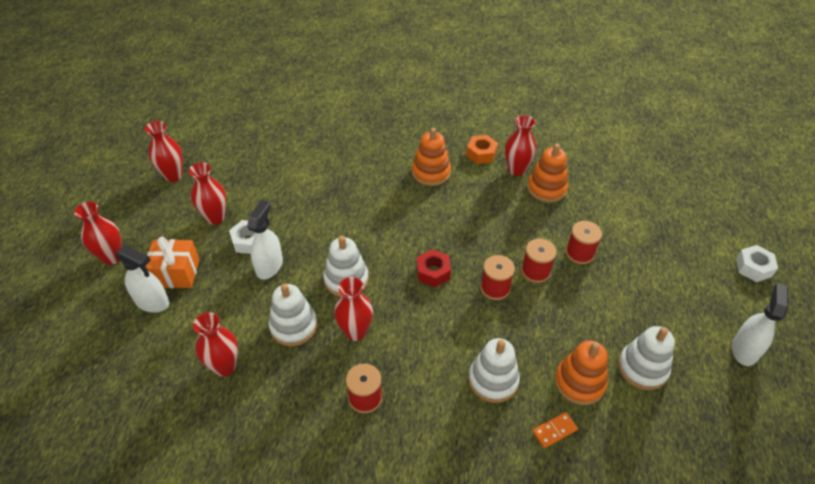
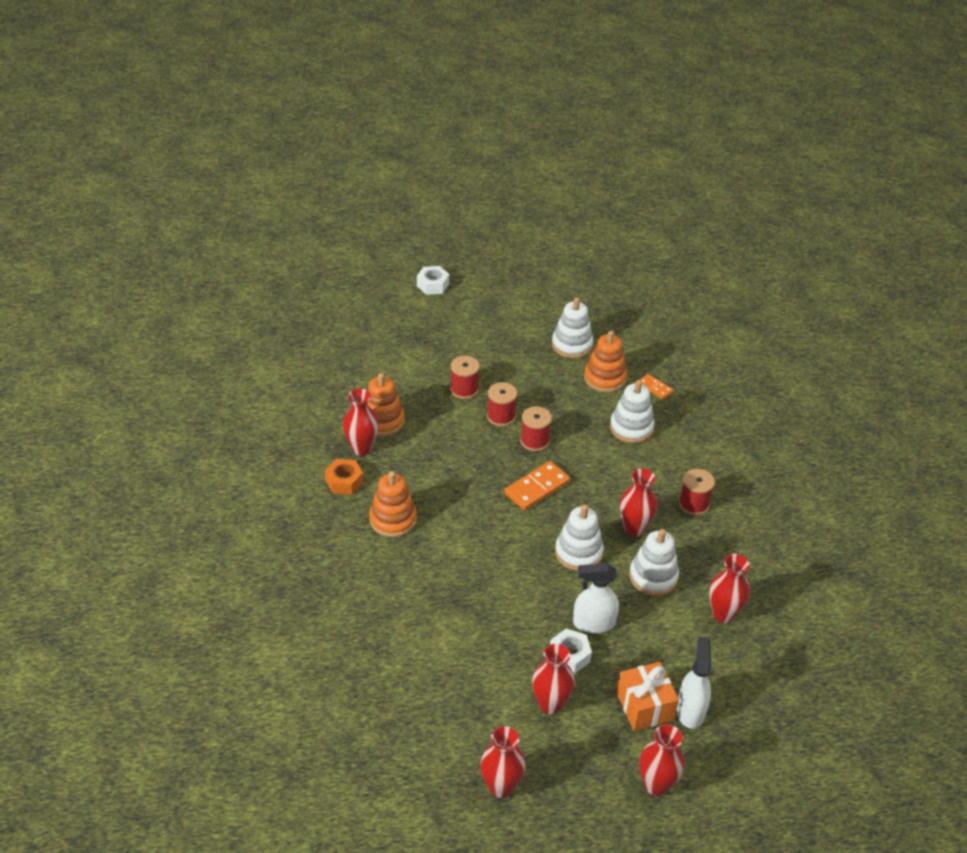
camera: 110 degrees left, 5 degrees down
(433, 272) = (537, 488): red nut -> orange domino
(744, 349) = (524, 292): white spray bottle -> none

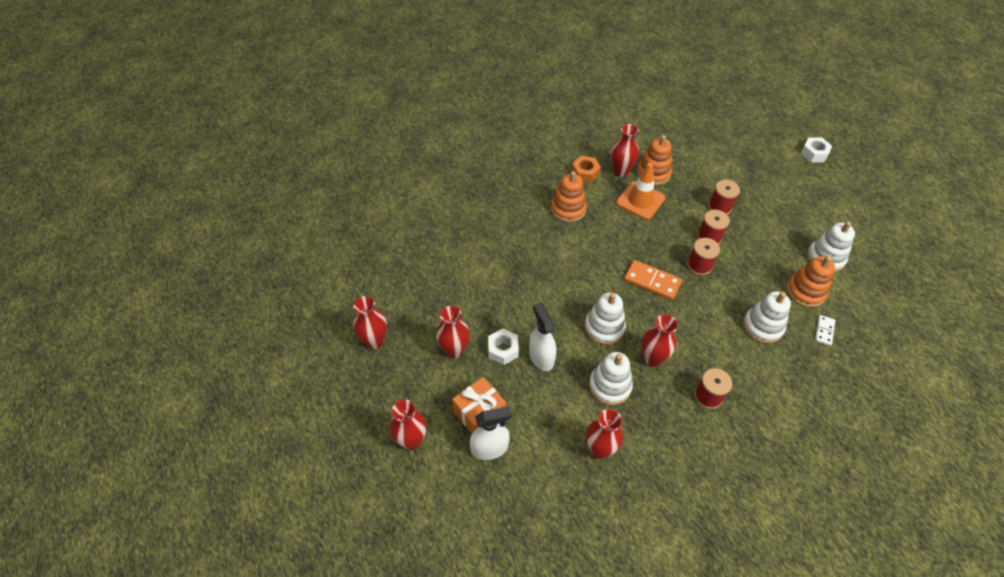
camera: 70 degrees right, 10 degrees up
(417, 449) = (640, 200): none -> orange traffic cone
(655, 388) = (824, 331): orange domino -> white domino

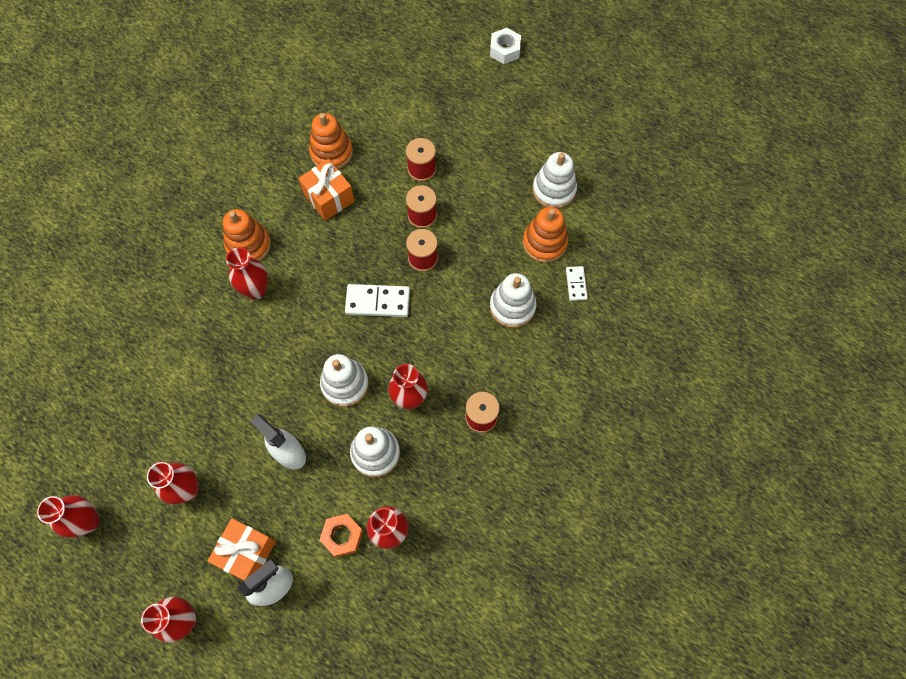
camera: 25 degrees left, 15 degrees up
(503, 350) = (242, 463): white nut -> none
(585, 173) = (250, 185): orange nut -> orange nut (342, 536)
(621, 171) = (292, 165): red vase -> red vase (256, 290)
(640, 200) = (329, 197): orange traffic cone -> orange gift
(652, 281) = (377, 302): orange domino -> white domino

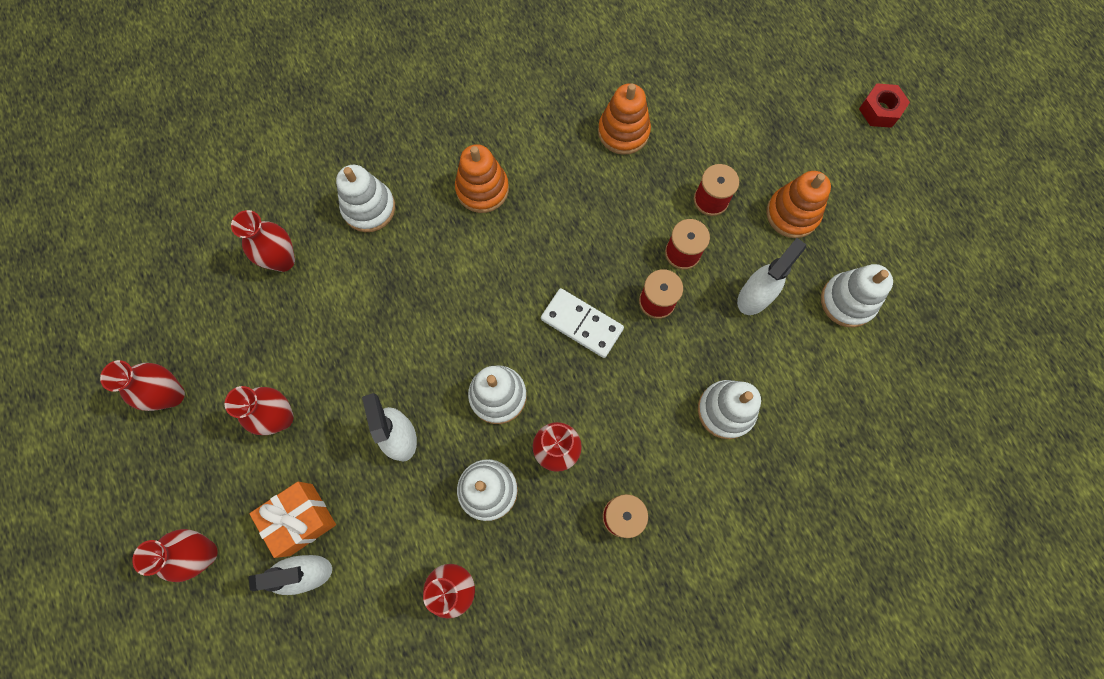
camera: 30 degrees right, 5 degrees up
(167, 303) = (369, 208): none -> white stacking toy
(256, 290) = (463, 242): red vase -> red vase (283, 260)
(329, 197) = (593, 180): orange gift -> none
(342, 536) = (404, 561): orange nut -> none
(489, 219) = (755, 296): none -> white spray bottle
(505, 50) = (880, 110): white nut -> red nut
(544, 243) = (803, 357): orange stacking toy -> orange stacking toy (792, 214)
(576, 284) = (813, 424): white domino -> none

